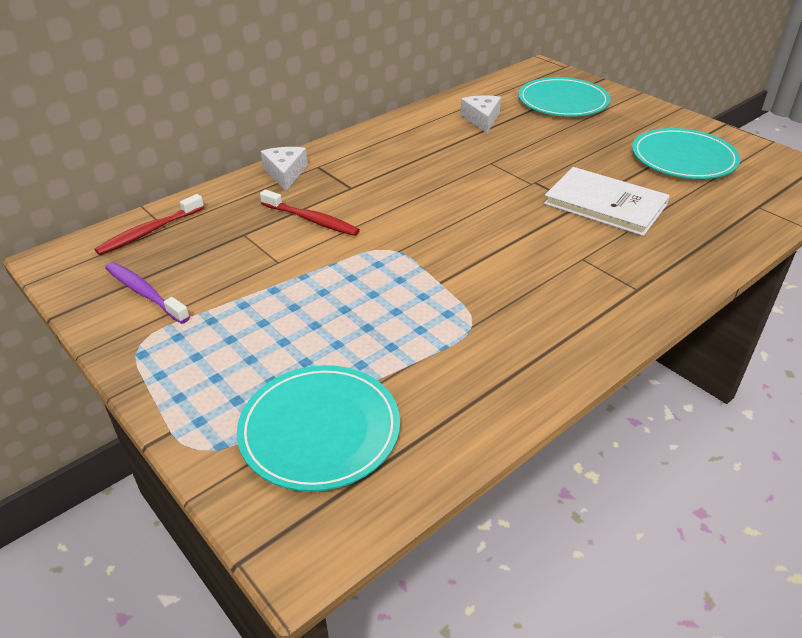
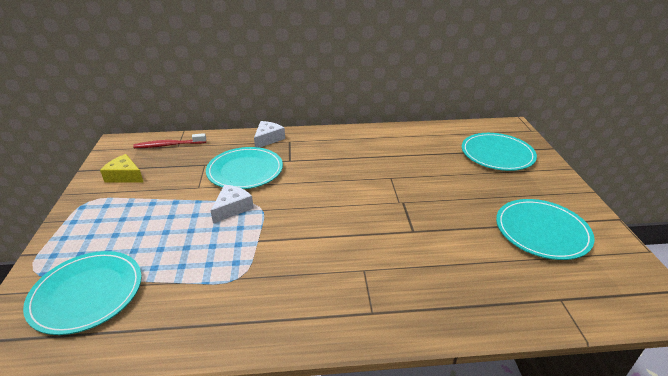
camera: 35 degrees right, 5 degrees down
(144, 293) = (124, 176): purple toothbrush -> yellow cheese
(311, 220) = (245, 171): red toothbrush -> turquoise plate
(482, 119) = (422, 147): white cheese -> white cheese (232, 208)
(605, 204) = (432, 239): white book -> none

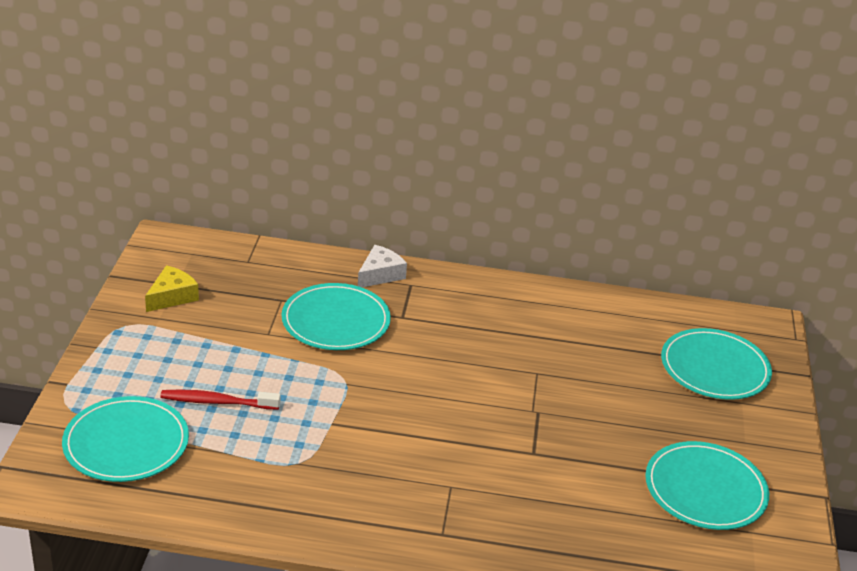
camera: 10 degrees right, 0 degrees up
(124, 176) = (172, 296): yellow cheese -> yellow cheese turned 90 degrees clockwise
(169, 145) = (235, 257): red toothbrush -> red toothbrush (217, 402)
(232, 208) = (308, 373): white cheese -> none

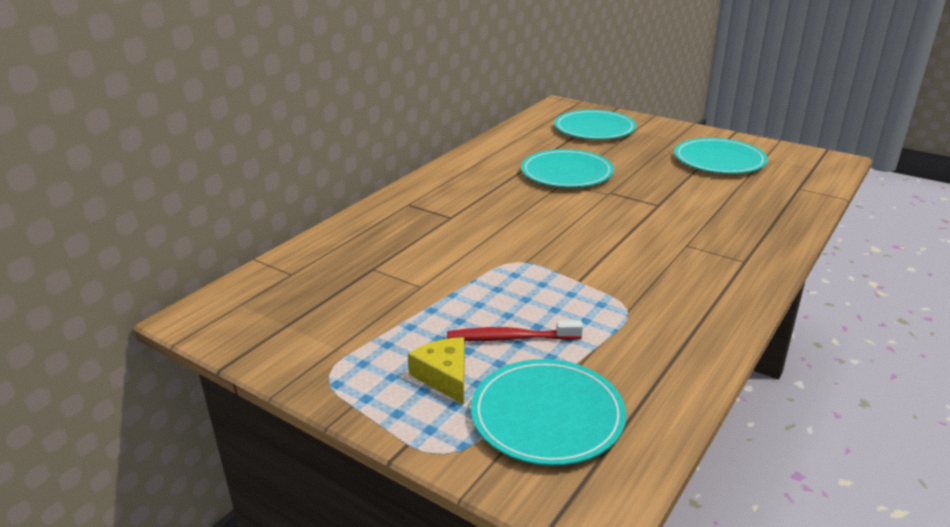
camera: 60 degrees left, 5 degrees down
(172, 296) = (305, 332): yellow cheese -> yellow cheese (444, 377)
(217, 402) = (510, 338): red toothbrush -> red toothbrush turned 60 degrees clockwise
(336, 321) = (430, 248): turquoise plate -> turquoise plate (566, 173)
(380, 274) = (381, 214): white cheese -> none

